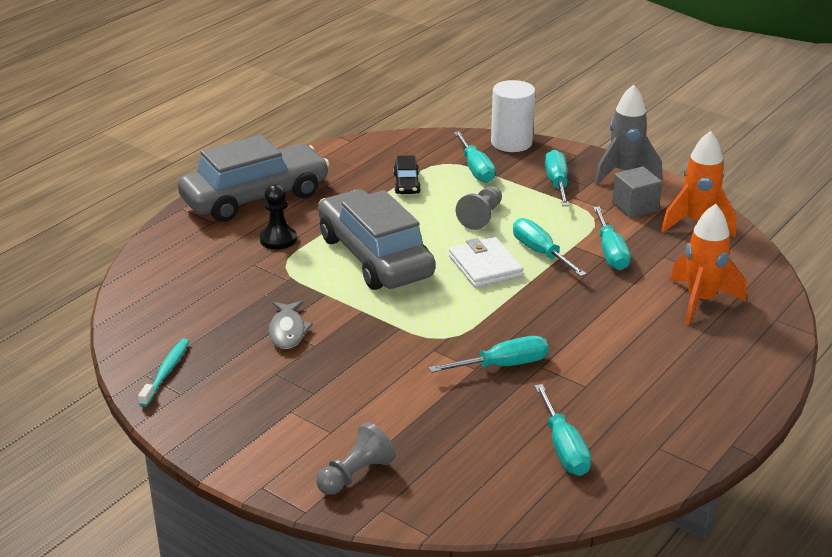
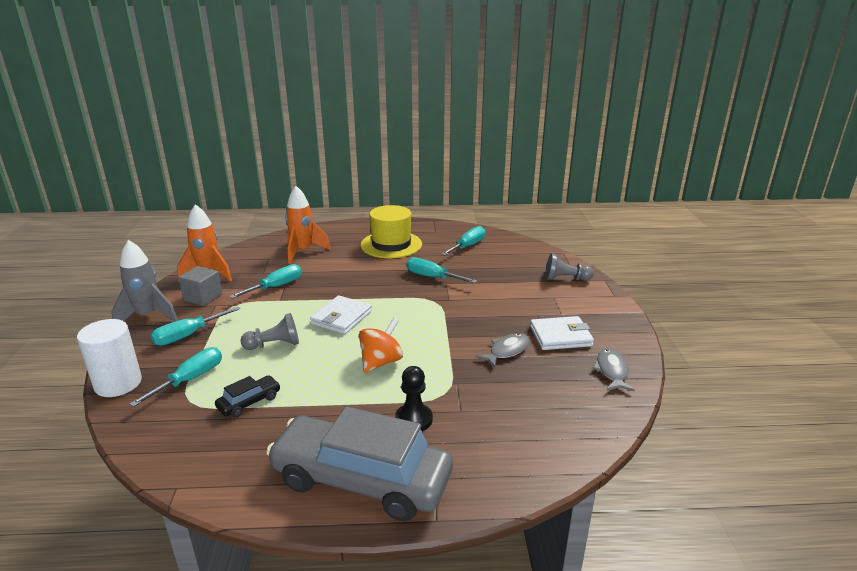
camera: 130 degrees left, 5 degrees down
(166, 372) = (612, 371): turquoise toothbrush -> grey fish
(257, 380) = (560, 336): none -> white wallet
(375, 256) = (381, 362): grey car -> orange spinning top
(540, 252) = (302, 307): turquoise screwdriver -> none
(648, 380) = (391, 245): none -> yellow hat

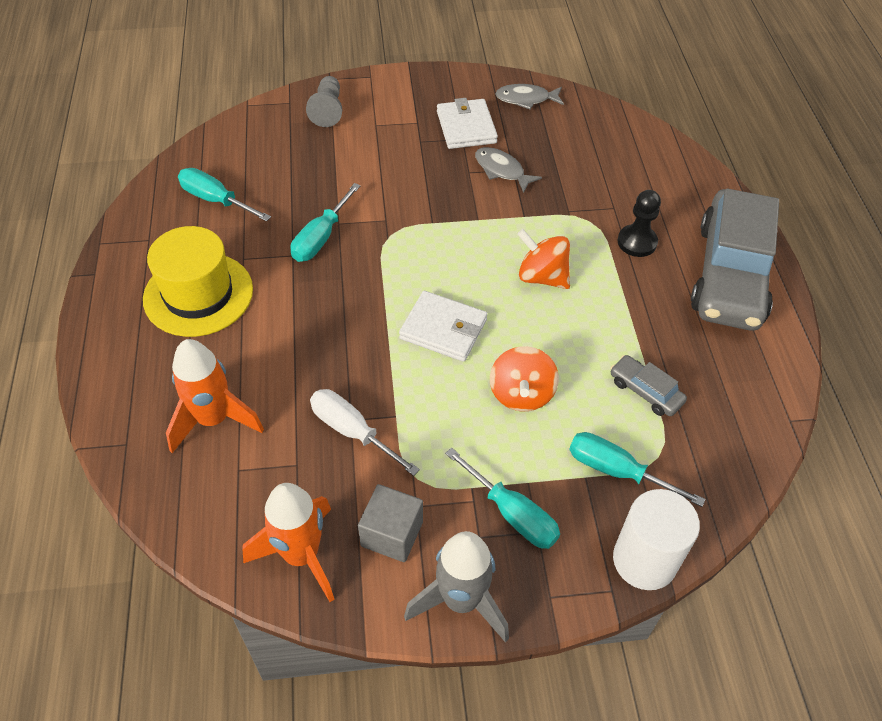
camera: 95 degrees left, 25 degrees up
(249, 402) = (645, 391): black car -> grey car
(274, 345) = (521, 394): grey pawn -> orange spinning top
(276, 287) = (352, 431): turquoise screwdriver -> white screwdriver

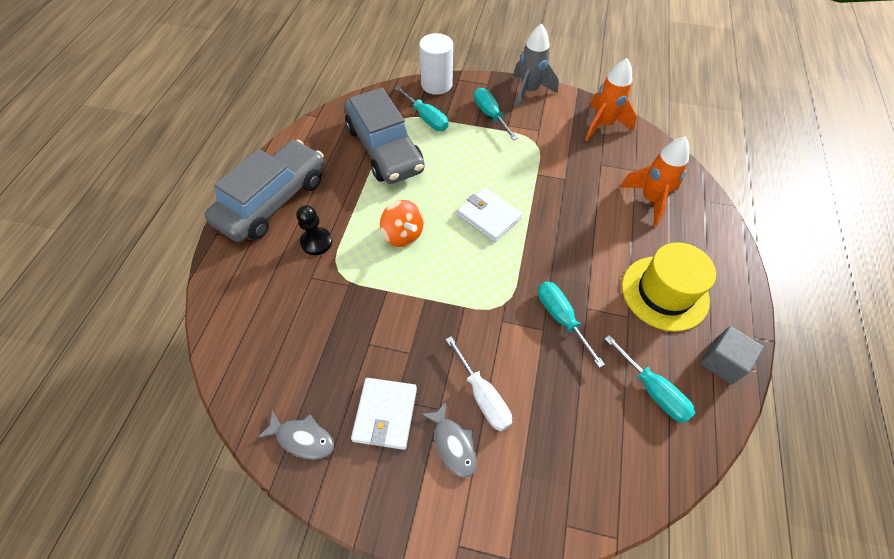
camera: 160 degrees left, 5 degrees up
(321, 238) = (561, 318): turquoise screwdriver -> turquoise screwdriver turned 75 degrees counterclockwise
(327, 110) = (524, 494): grey pawn -> none
(352, 431) = (565, 172): white screwdriver -> white screwdriver (483, 396)
(392, 534) = (555, 122): grey cube -> grey cube (722, 362)
(502, 170) = (379, 345): grey fish -> grey fish (453, 444)
(521, 394) = (457, 166): orange spinning top -> none
(645, 391) = (384, 149): grey car -> grey car, size x2.42

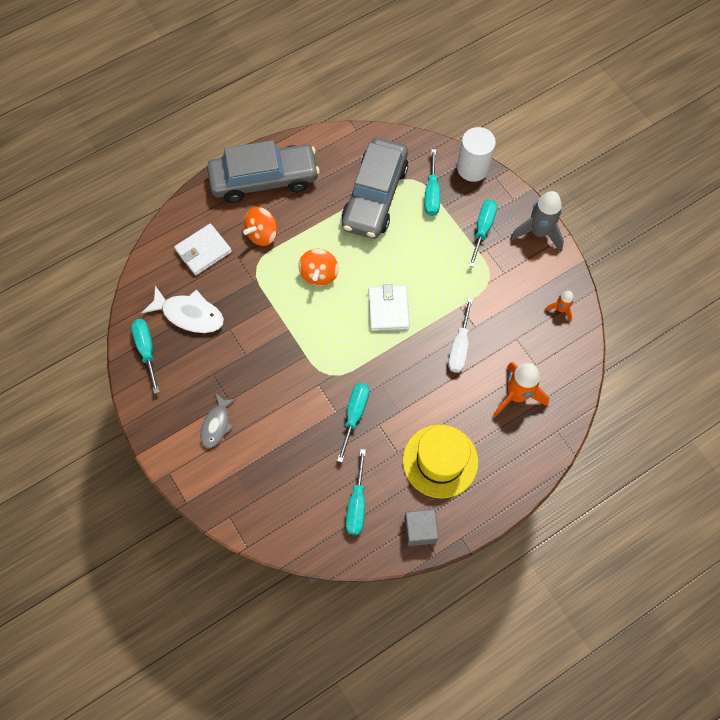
camera: 45 degrees right, 10 degrees up
(302, 438) = (147, 350): grey fish -> turquoise screwdriver
(315, 364) = (189, 314): none -> white fish
(316, 242) = (262, 234): black pawn -> orange spinning top
(385, 414) = (198, 376): white wallet -> white wallet (203, 251)
(483, 396) = (259, 415): white screwdriver -> white screwdriver (459, 347)
(603, 125) = (560, 309): orange rocket -> orange rocket, size x0.52

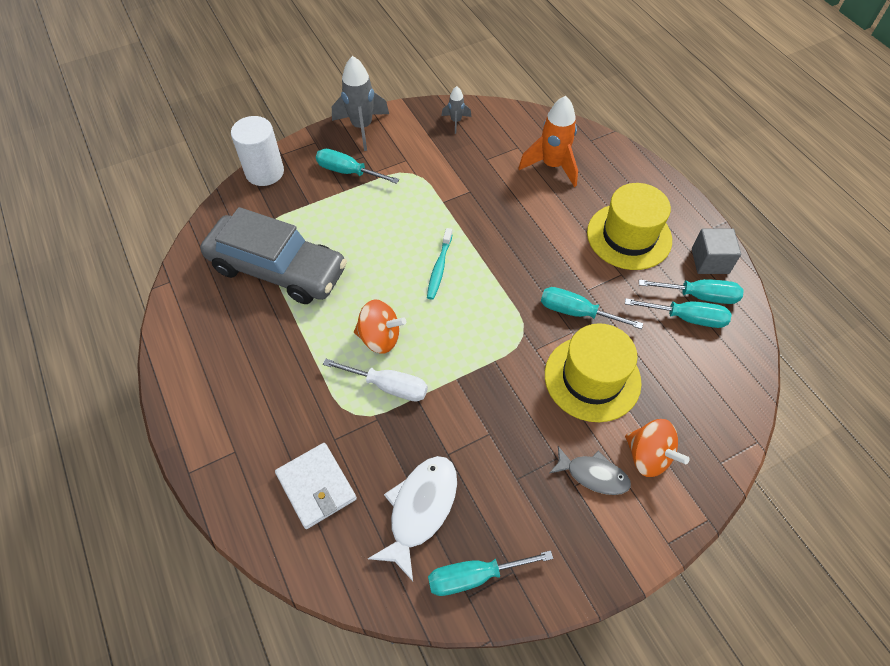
camera: 85 degrees left, 10 degrees down
(262, 234) = (305, 404): orange spinning top -> orange spinning top (648, 456)
(264, 179) = (215, 397): grey car -> none
(294, 426) = (592, 378): none -> yellow hat
(388, 309) = (439, 268): white wallet -> turquoise toothbrush
(431, 194) = (289, 213): turquoise screwdriver -> turquoise screwdriver (699, 296)
(459, 347) = (493, 206): white screwdriver -> white screwdriver (388, 386)
(560, 309) = (456, 121): orange rocket -> grey rocket

